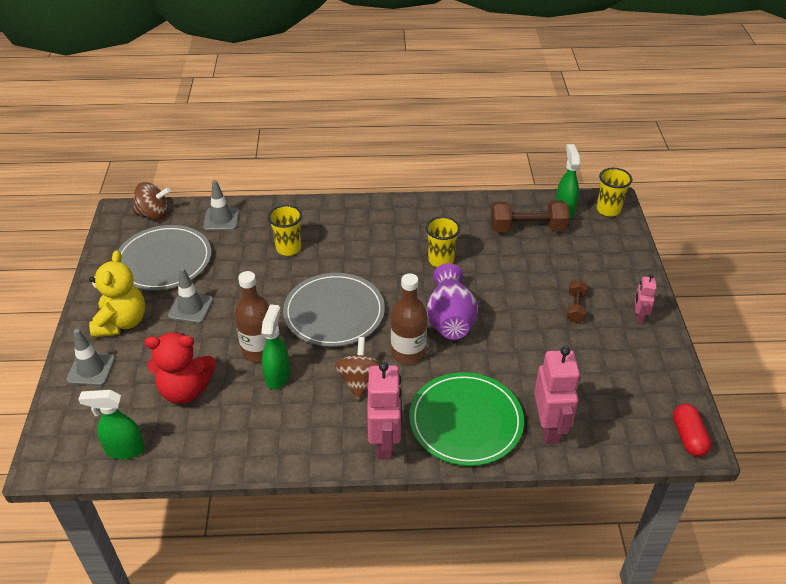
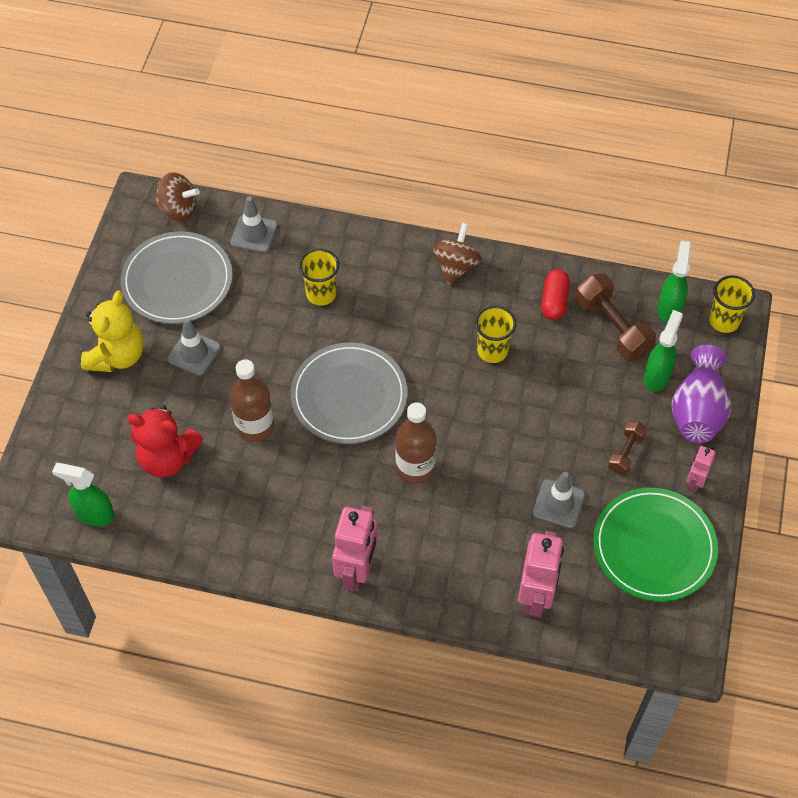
camera: 15 degrees right, 15 degrees up
(91, 369) = (76, 409): grey traffic cone -> grey traffic cone (558, 504)
(277, 376) = (267, 463): green spray bottle -> green spray bottle (657, 376)
(360, 381) = (352, 491): brown spinning top -> brown spinning top (456, 266)
(450, 319) = (476, 435): purple vase -> purple vase (697, 410)
(466, 421) = (450, 567): green plate -> green plate (654, 546)
(527, 228) = (612, 327): brown dumbbell -> brown dumbbell turned 45 degrees clockwise
(688, 437) = (682, 644): red capsule -> red capsule (554, 301)

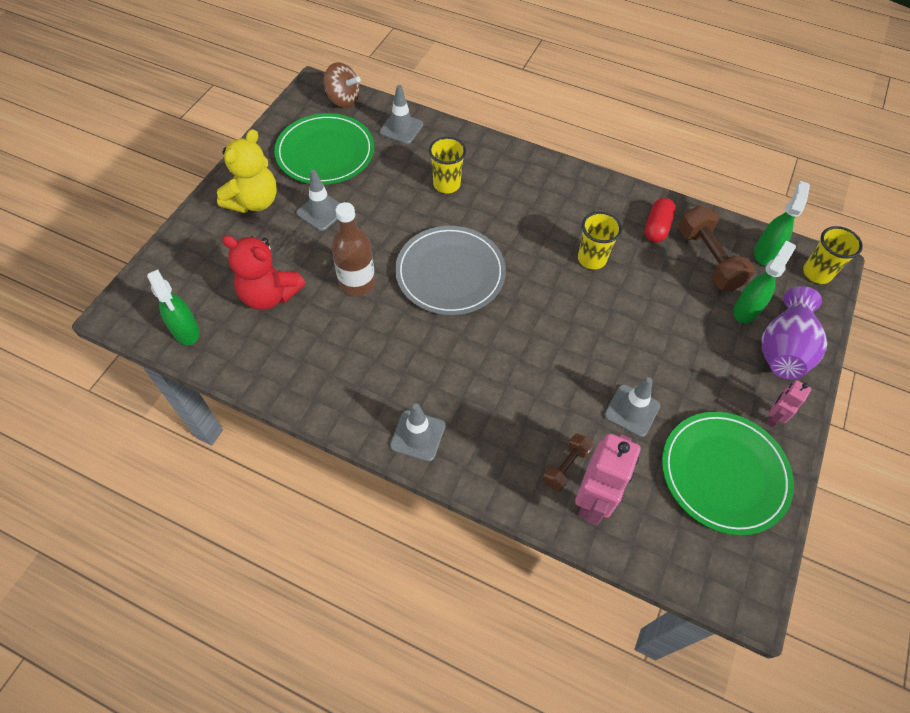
camera: 10 degrees right, 0 degrees up
(94, 514) = (186, 331): green spray bottle -> green spray bottle turned 150 degrees counterclockwise
(177, 281) = (325, 152): grey plate -> green plate
(357, 571) = (418, 435): pink robot -> grey traffic cone
(415, 467) = (497, 348): brown bottle -> none
(456, 266) = (572, 183): brown spinning top -> none
(625, 453) = (706, 375): brown dumbbell -> brown dumbbell (565, 466)

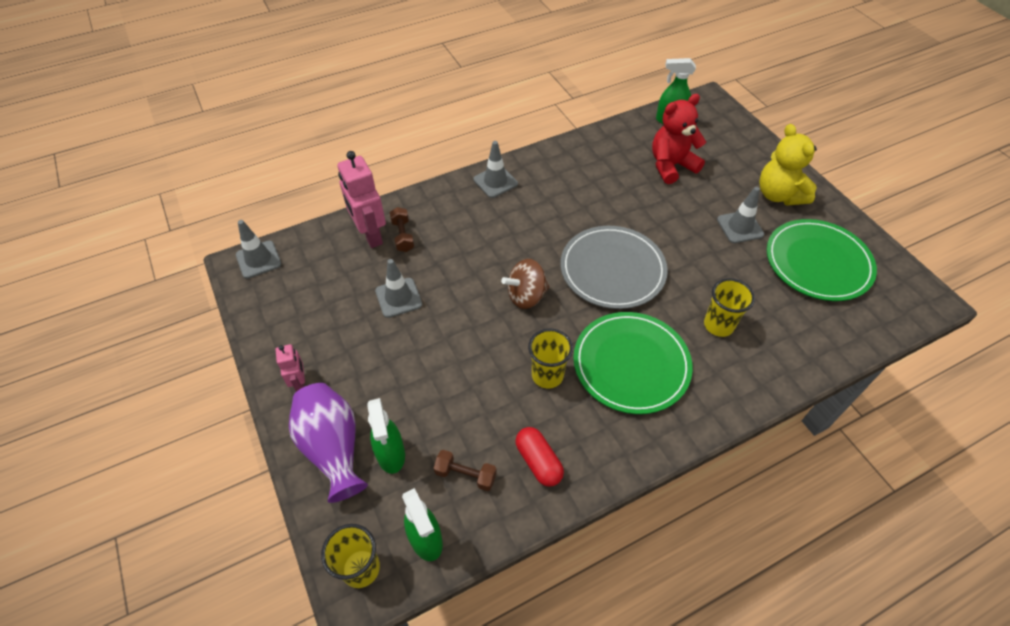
camera: 130 degrees right, 5 degrees down
(343, 99) = (897, 312): brown spinning top -> brown spinning top (526, 296)
(357, 283) = (646, 213): brown bottle -> none
(401, 128) = (824, 335): grey traffic cone -> grey traffic cone (258, 259)
(708, 259) = (465, 475): brown dumbbell -> brown dumbbell, size x0.56
(724, 473) = (305, 314): green plate -> green plate (631, 364)

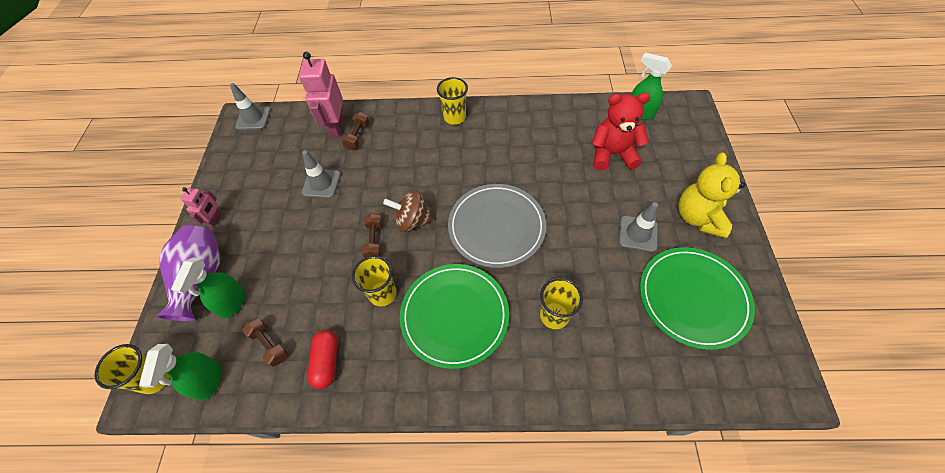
camera: 30 degrees right, 5 degrees up
(495, 182) = (455, 117): grey traffic cone -> yellow cup
(500, 330) = (374, 240): none -> brown dumbbell

